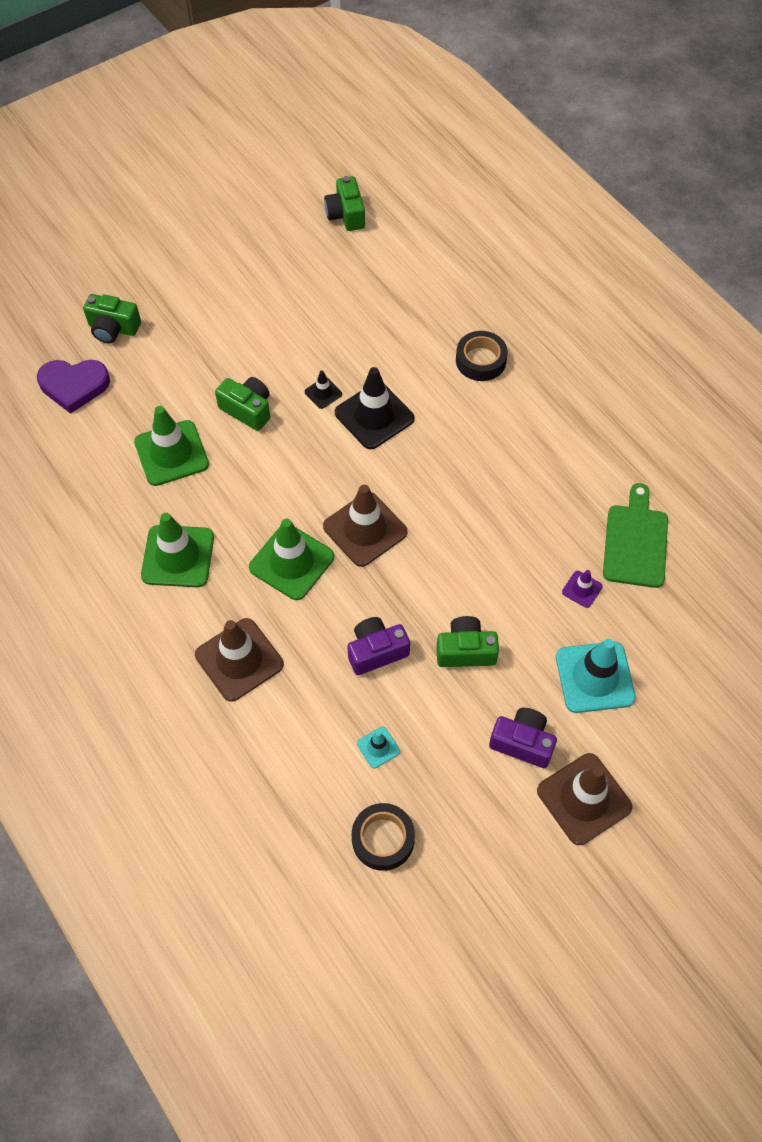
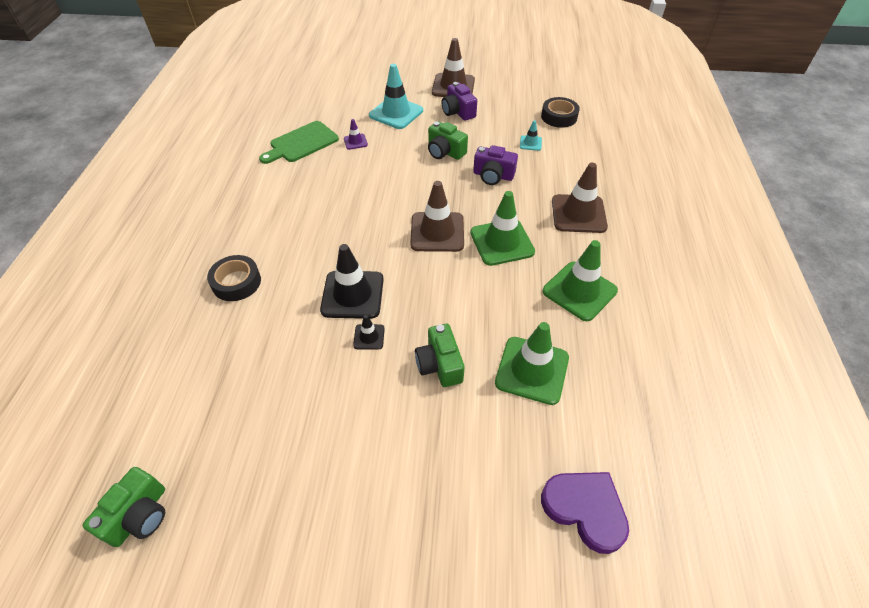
camera: 140 degrees left, 10 degrees down
(113, 328) = (499, 558): green camera -> none

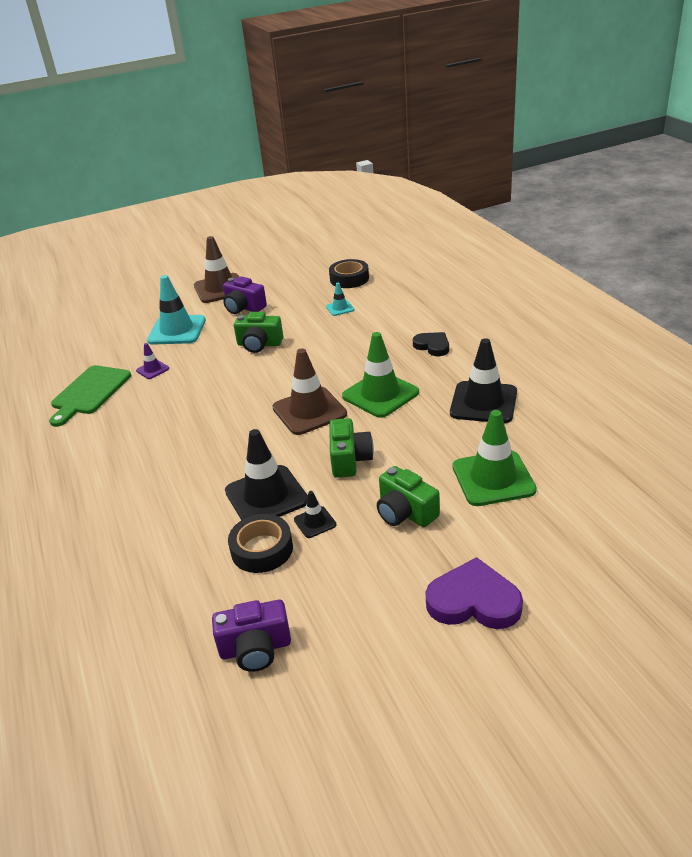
camera: 25 degrees left, 15 degrees down
(139, 515) = (196, 791): green camera -> green camera (349, 459)
(236, 282) = (123, 541): black tape -> black tape (262, 549)
(493, 176) = (325, 346): purple camera -> purple camera (255, 648)
(578, 214) = (432, 346): brown traffic cone -> black heart
(579, 291) = (483, 403): green traffic cone -> black traffic cone
(585, 509) = (624, 555): purple heart -> purple heart (473, 601)

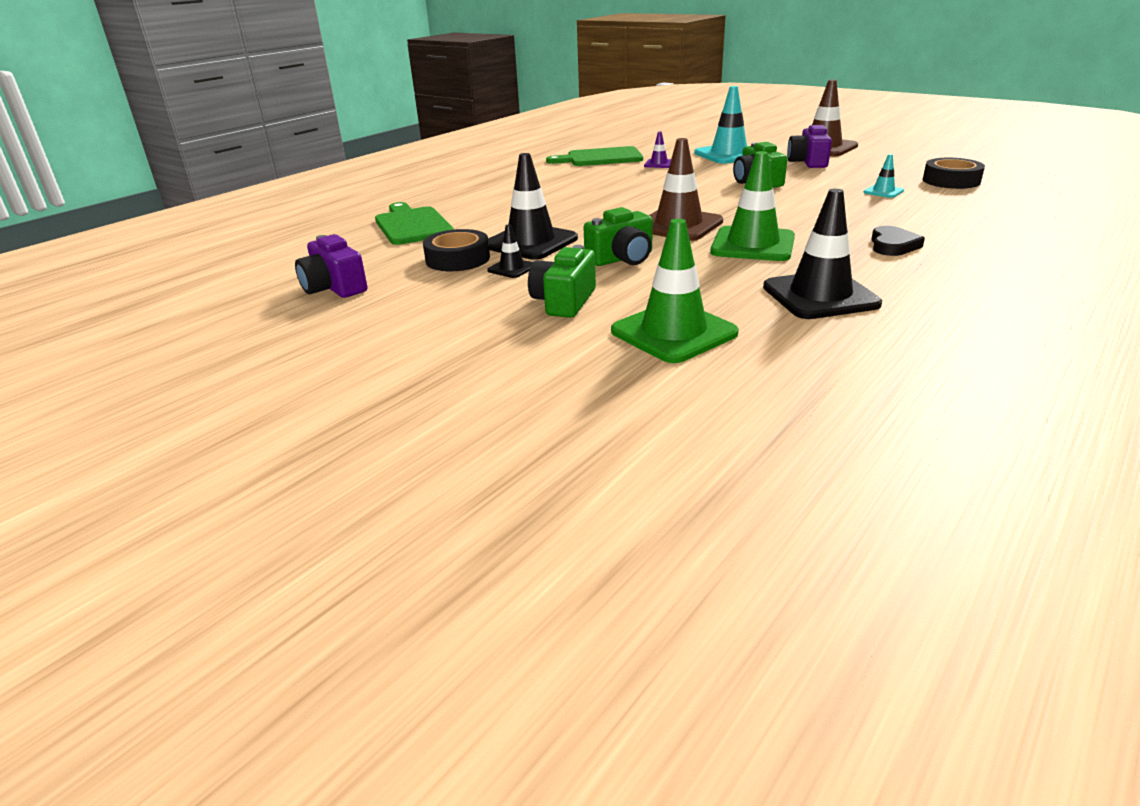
camera: 60 degrees right, 5 degrees down
(136, 561) = (412, 225): none -> green cutting board
(473, 601) = (450, 366): purple heart -> none

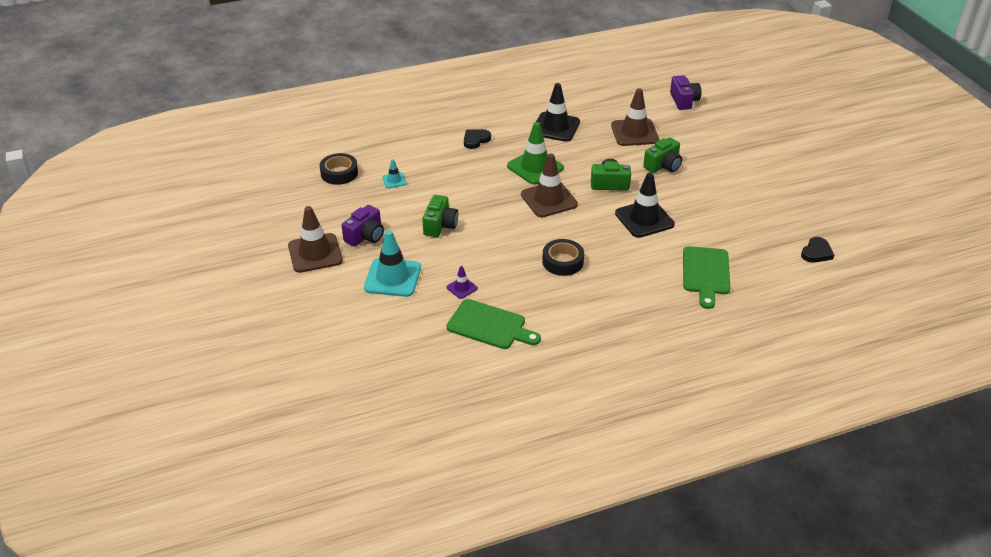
camera: 150 degrees left, 10 degrees up
(255, 276) = (816, 252): none -> black heart
(334, 288) = (771, 221): purple camera -> purple camera (684, 101)
(457, 259) = (694, 220): black tape -> black tape (562, 262)
(512, 268) = (670, 199): black traffic cone -> none
(673, 332) = (634, 133): green traffic cone -> brown traffic cone

